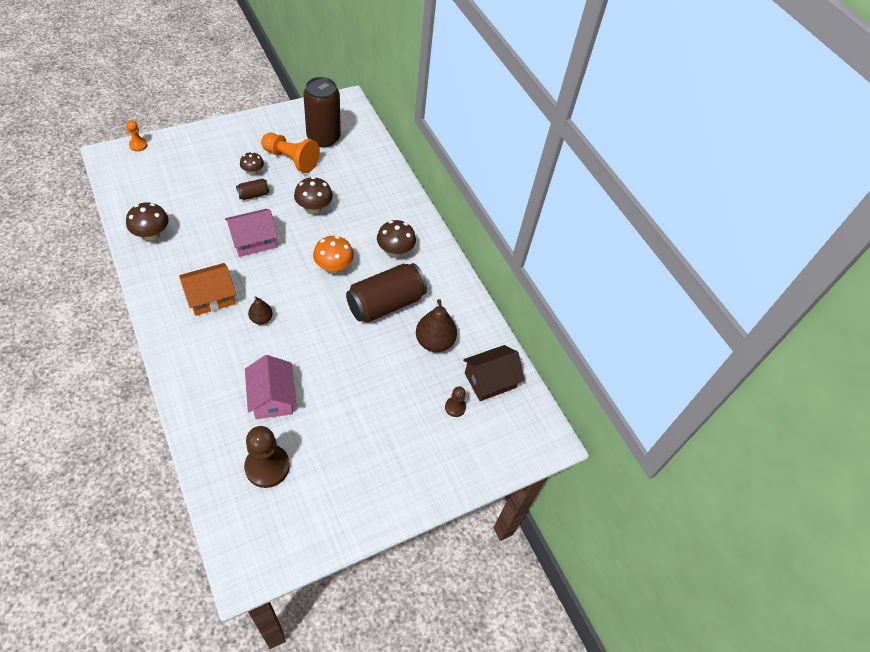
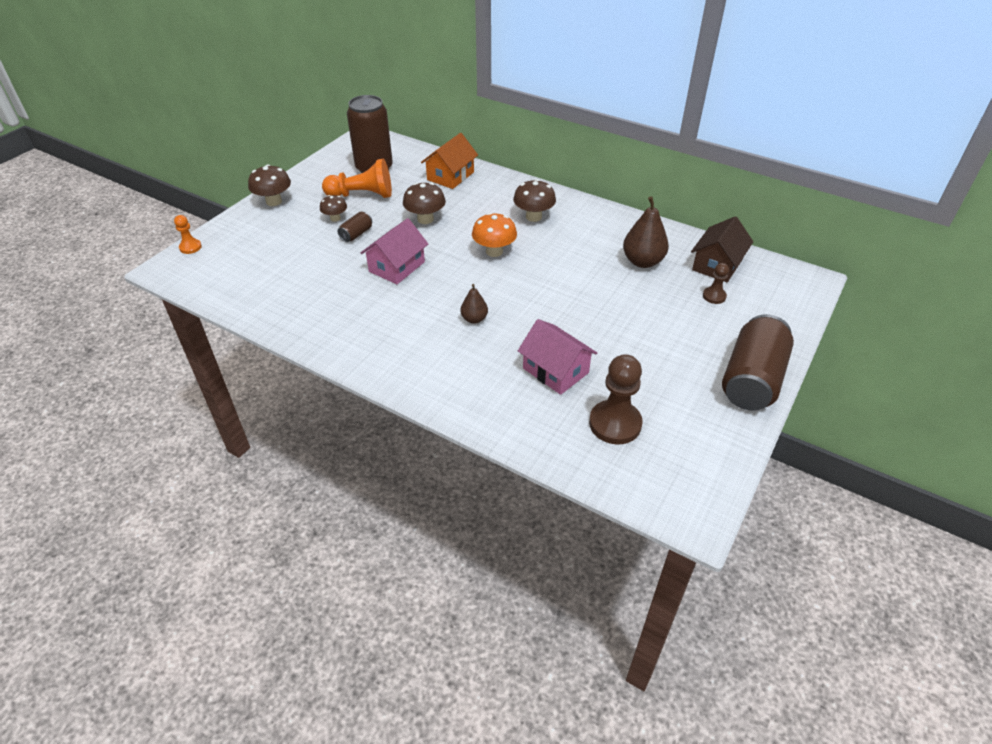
camera: 25 degrees left, 10 degrees down
(152, 234) = (287, 307): brown mushroom -> brown mushroom (274, 201)
(211, 297) = (406, 326): orange house -> orange house (450, 176)
(385, 303) = (570, 255): brown can -> brown can (751, 380)

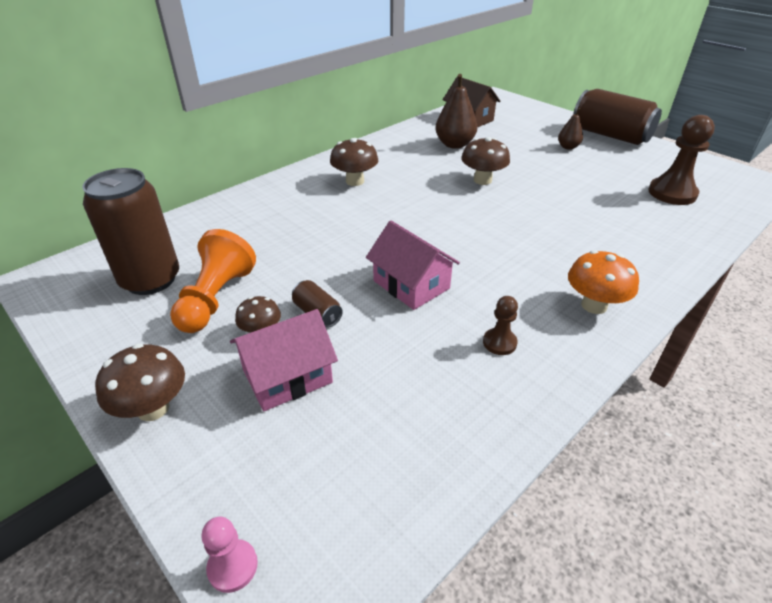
camera: 75 degrees left, 5 degrees down
(190, 247) = (232, 566): orange pawn -> pink pawn
(425, 219) = (316, 250): brown mushroom -> brown mushroom (482, 180)
(450, 176) = (229, 220): orange house -> none
(474, 319) = (526, 241): brown pear -> brown pear (568, 147)
(494, 251) = (408, 212): orange mushroom -> orange mushroom (594, 305)
(555, 370) = (607, 208): pink house -> pink house (287, 376)
(714, 296) = (510, 128): brown pawn -> brown pawn (499, 343)

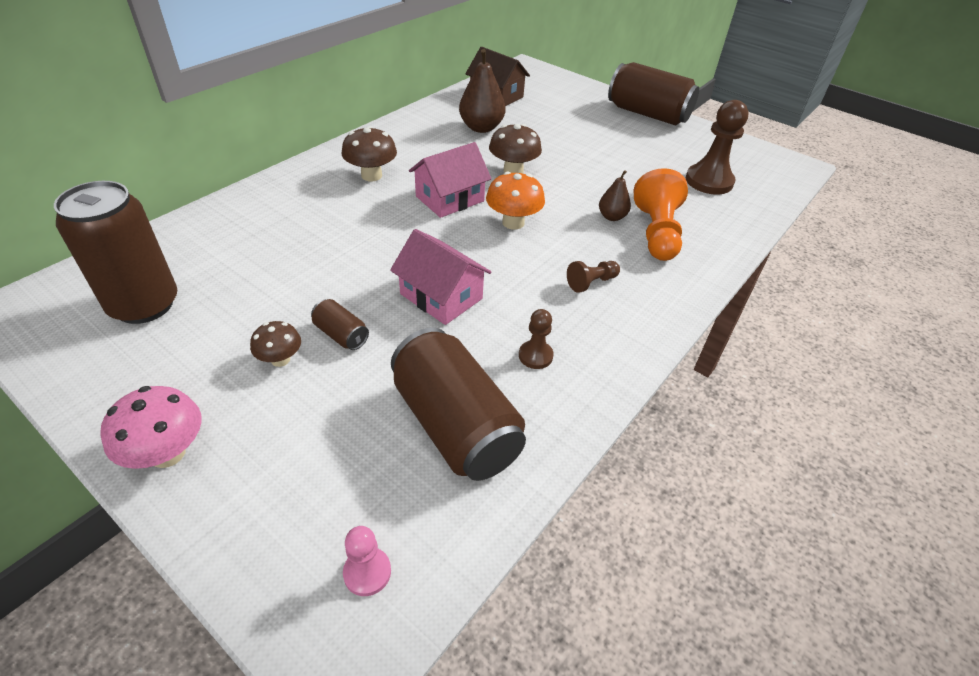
camera: 10 degrees left, 5 degrees up
(153, 408) = (167, 453): brown mushroom -> pink mushroom
(216, 298) = (224, 323): orange pawn -> orange pawn (656, 233)
(232, 566) = (275, 609): pink pawn -> pink pawn (367, 572)
(287, 376) = (314, 407): pink house -> pink house (450, 199)
(419, 402) = (455, 425): none -> brown can
(555, 279) = (591, 282): none -> brown pawn
(568, 147) = (603, 129): brown pear -> brown pear (612, 217)
(594, 305) = (629, 310): orange mushroom -> orange mushroom (513, 223)

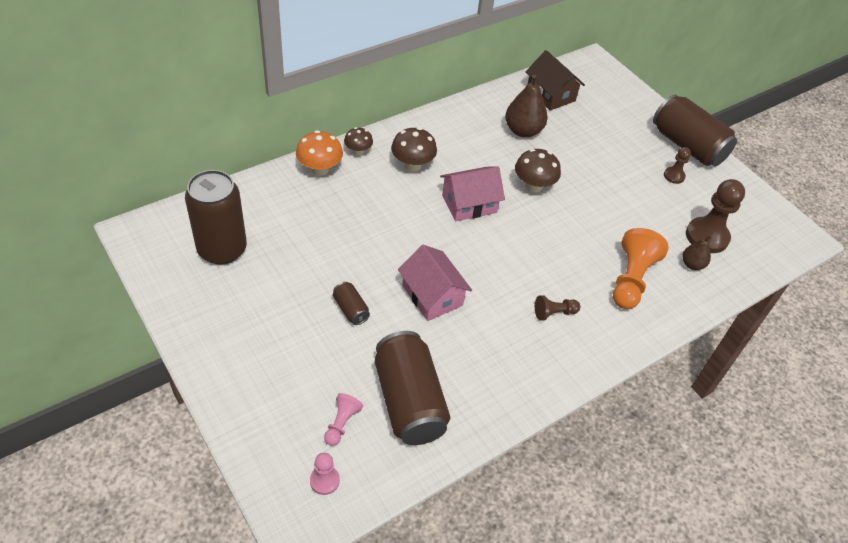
camera: 15 degrees right, 5 degrees up
(167, 453) = (222, 368): pink mushroom -> none
(280, 359) = (305, 318): brown mushroom -> brown mushroom (358, 151)
(370, 480) = (341, 423): none -> pink pawn
(513, 223) = (513, 240): orange mushroom -> orange mushroom (319, 169)
(535, 356) = (485, 364): brown pawn -> brown pawn (674, 176)
(612, 217) = (599, 254): brown pear -> brown pear (692, 264)

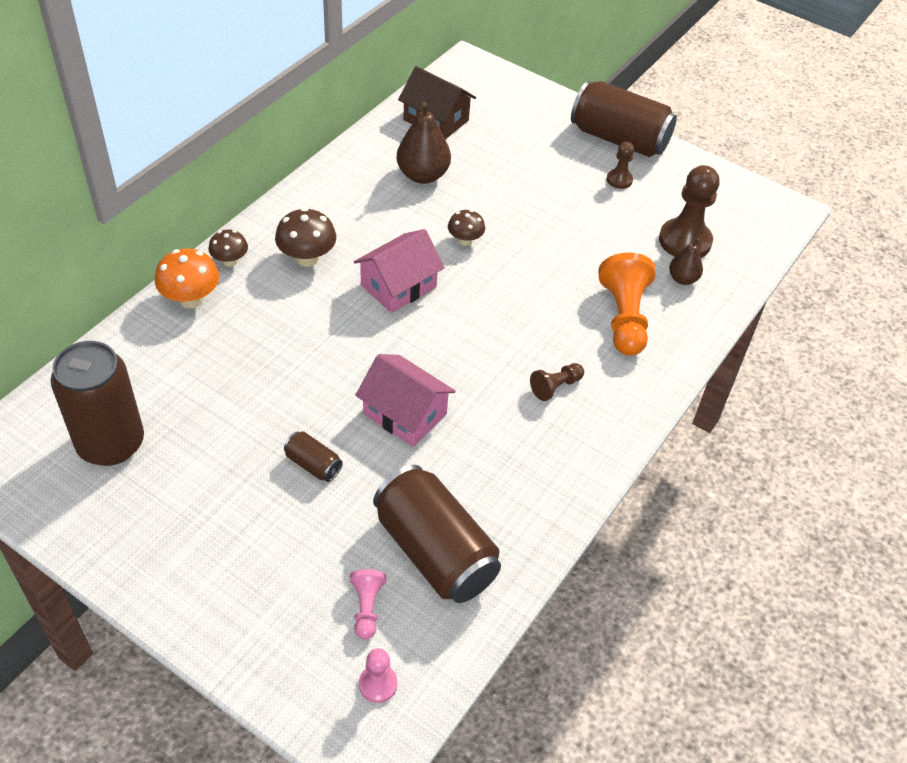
camera: 20 degrees left, 0 degrees up
(533, 186) = (465, 240): brown mushroom -> brown mushroom, size x0.64

